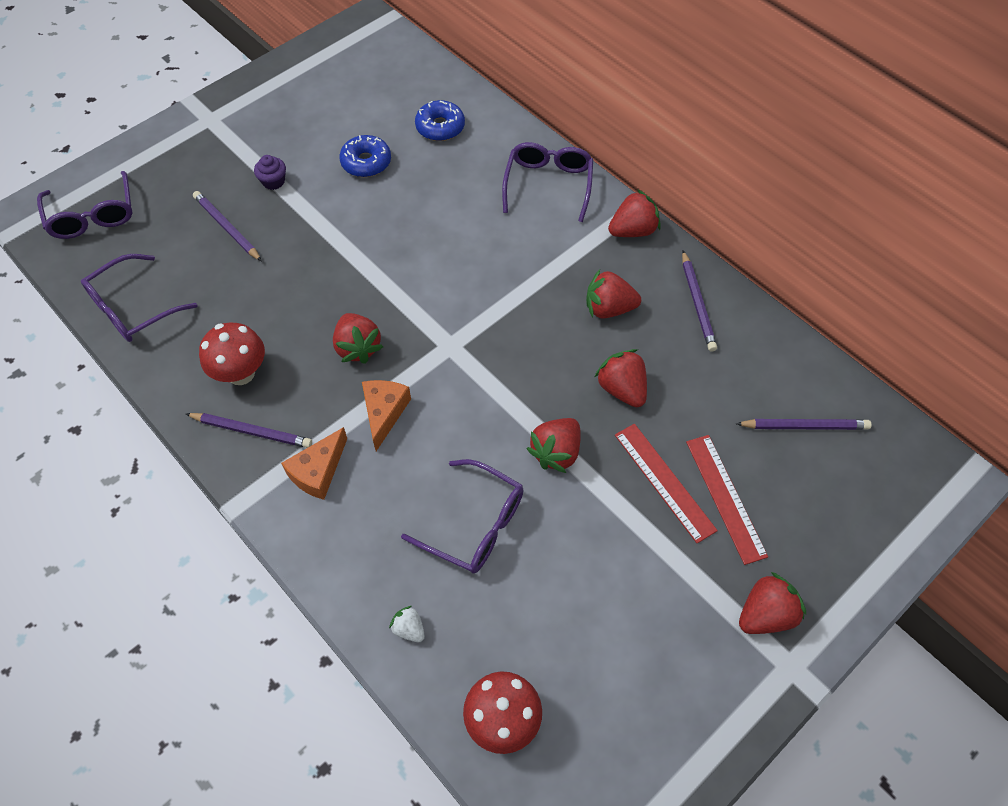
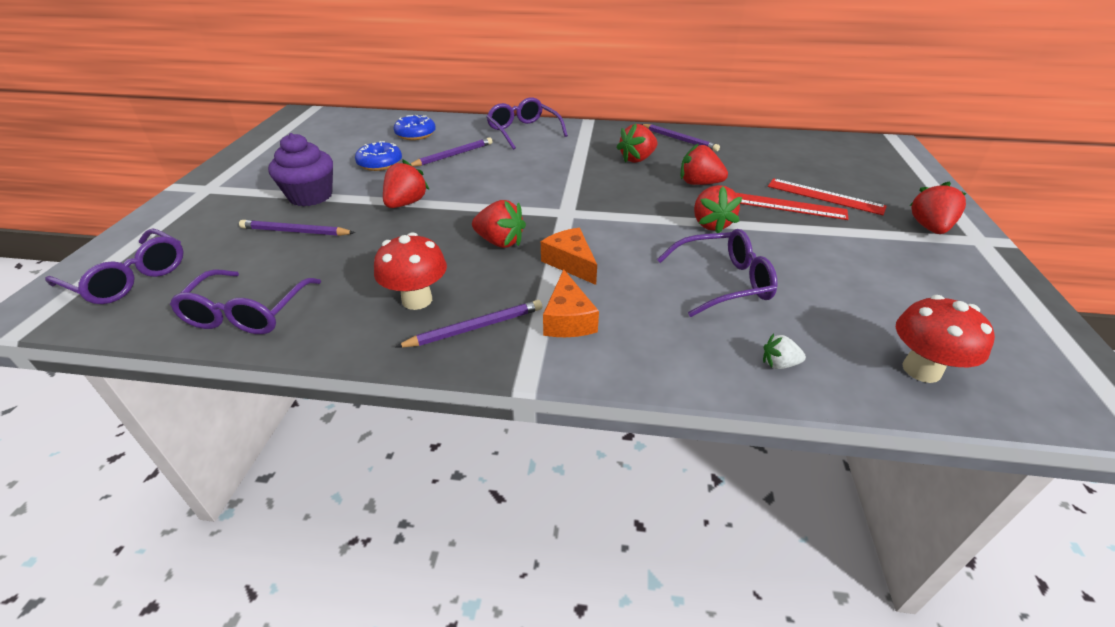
camera: 40 degrees left, 20 degrees down
(273, 181) = (310, 196): purple cupcake -> purple cupcake, size x1.95
(633, 230) = (600, 129): red strawberry -> red strawberry (406, 203)
(804, 426) = (806, 156): purple pencil -> purple pencil (453, 155)

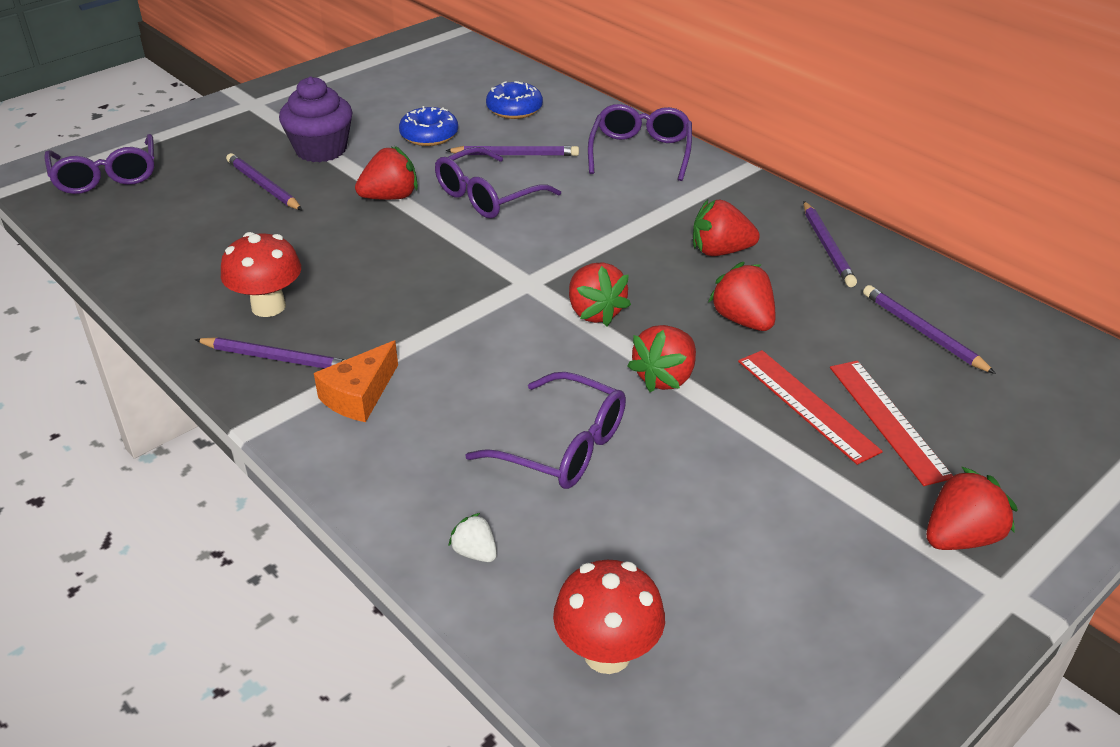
camera: 40 degrees right, 0 degrees up
(247, 313) = (142, 251): purple glasses -> purple glasses (487, 196)
(500, 242) = (414, 284): red strawberry -> red strawberry (595, 312)
(570, 263) = (445, 341): orange cheese -> none
(774, 157) = (923, 332): none -> purple pencil

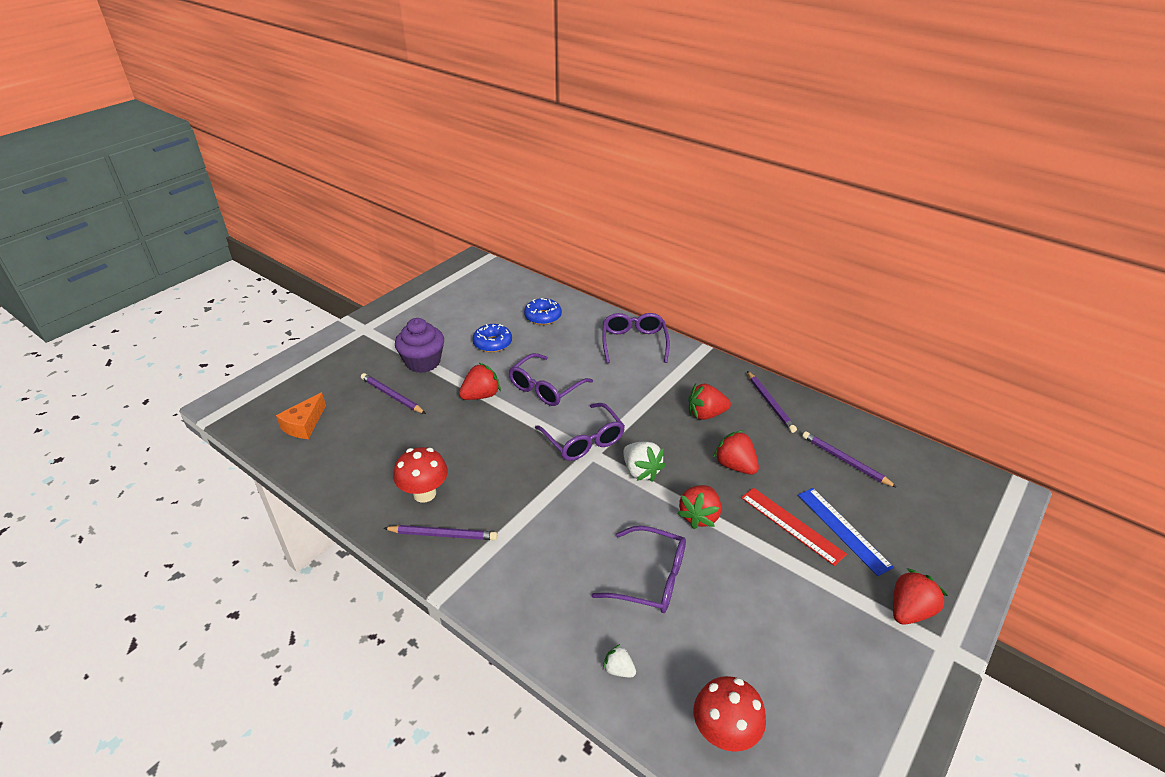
camera: 10 degrees left, 0 degrees up
(106, 176) = (279, 400): purple glasses -> purple glasses (584, 440)
(359, 395) = (507, 557): orange cheese -> orange cheese (304, 425)
(515, 155) = (554, 353): purple pencil -> none
(595, 312) = (641, 471): red strawberry -> white strawberry
(887, 420) = (843, 530): red ruler -> blue ruler

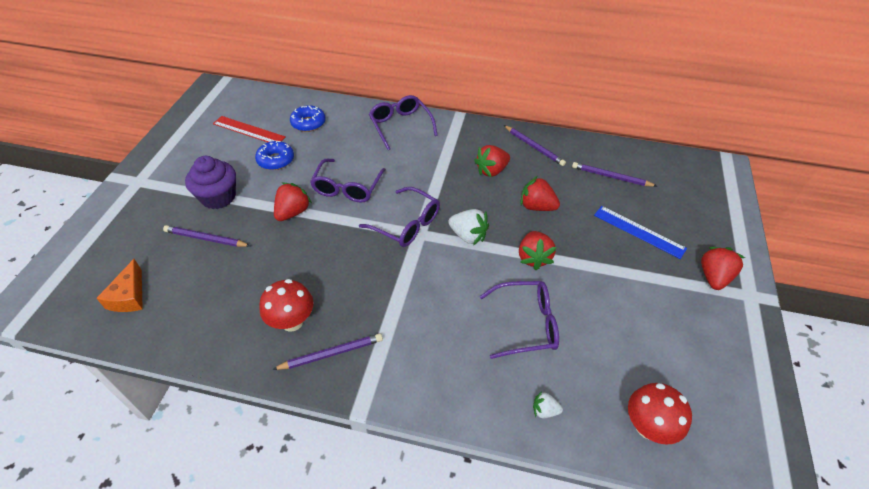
camera: 25 degrees left, 10 degrees up
(791, 525) = (602, 241): red ruler -> red ruler (249, 130)

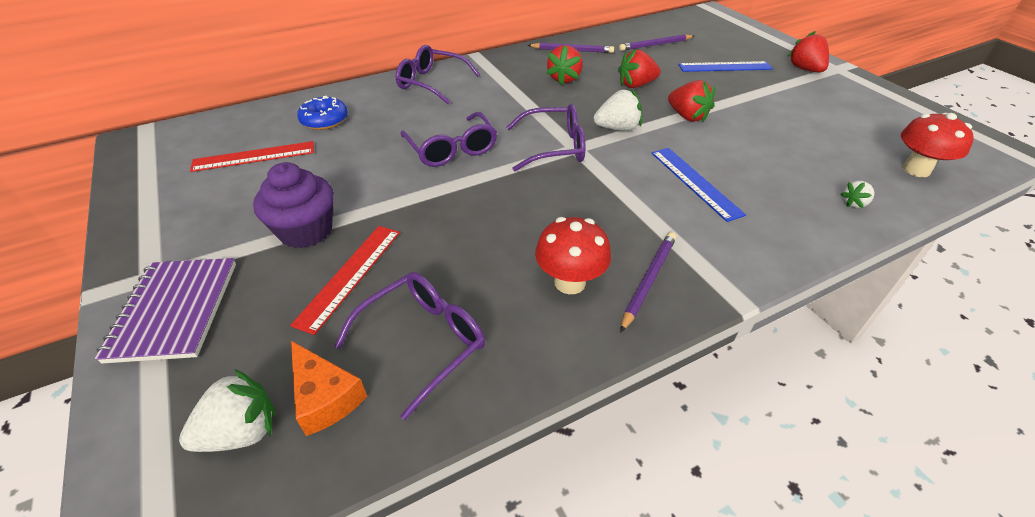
camera: 40 degrees left, 5 degrees down
(89, 288) = (242, 432): none -> white strawberry
(128, 207) = (175, 310): none -> purple notebook
(206, 238) = (349, 275): purple pencil -> red ruler
(276, 160) = (332, 165): blue donut -> none
(293, 212) = (423, 196): red strawberry -> none
(457, 312) = (695, 182): none -> blue ruler
(526, 324) = (752, 159): purple glasses -> purple glasses (423, 341)

